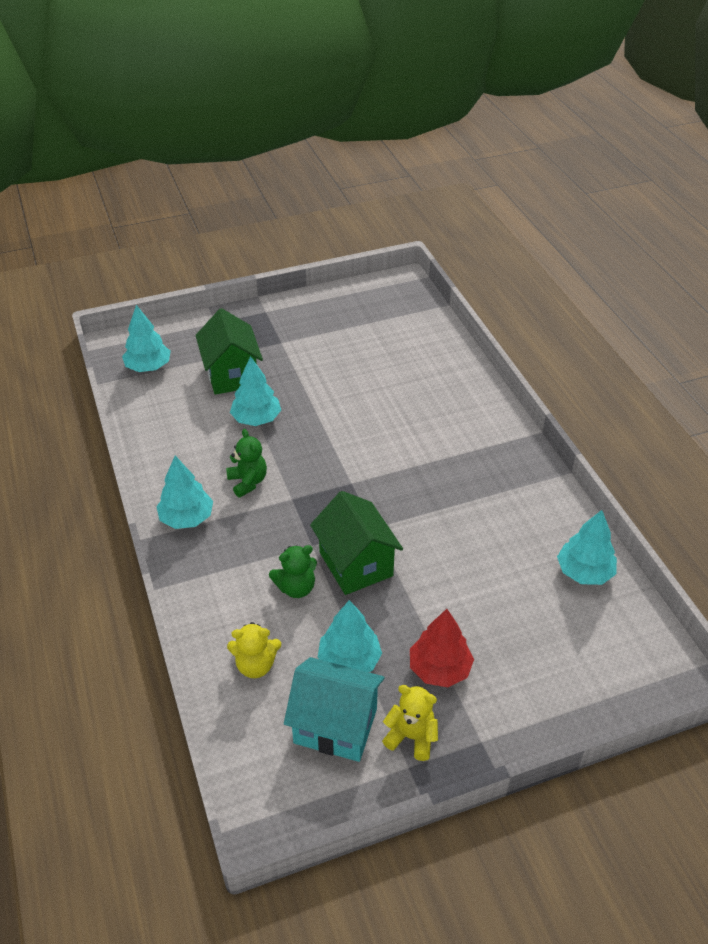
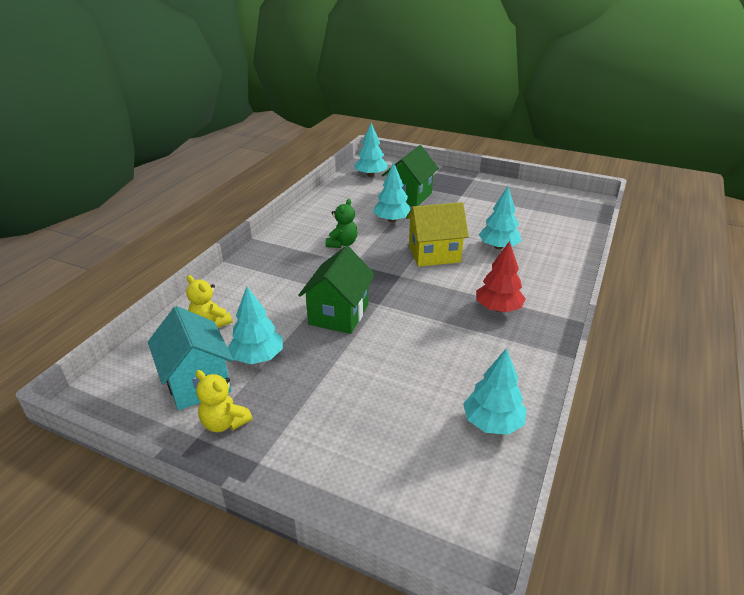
camera: 45 degrees right, 10 degrees down
(187, 518) = (287, 242): turquoise tree -> turquoise tree (498, 247)
(296, 587) = (288, 303): green teddy bear -> none
(349, 437) = (434, 254): none -> yellow house
(411, 737) = (224, 423): yellow teddy bear -> yellow teddy bear turned 150 degrees clockwise
(439, 669) = (299, 401): red tree -> red tree (498, 308)

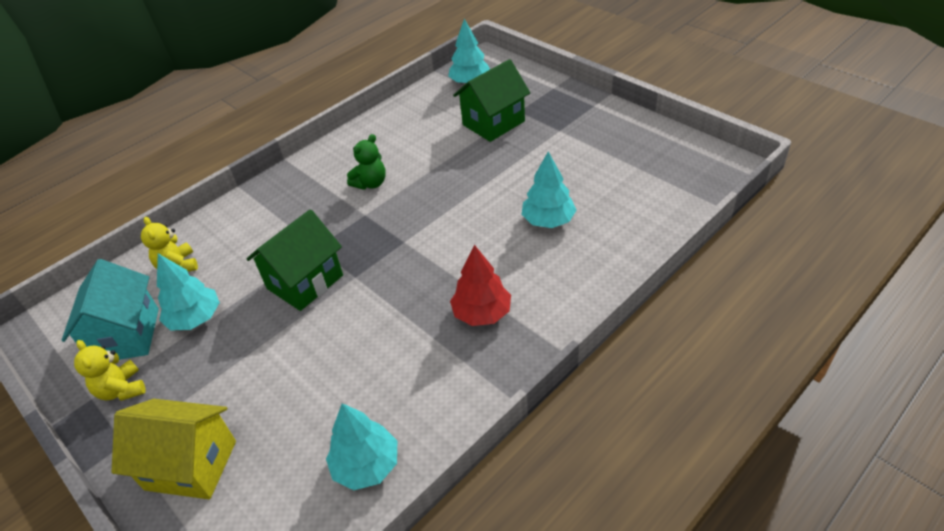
camera: 25 degrees right, 10 degrees up
(392, 220) = (448, 157): turquoise tree -> none
(434, 254) = (463, 218): yellow house -> yellow house (191, 465)

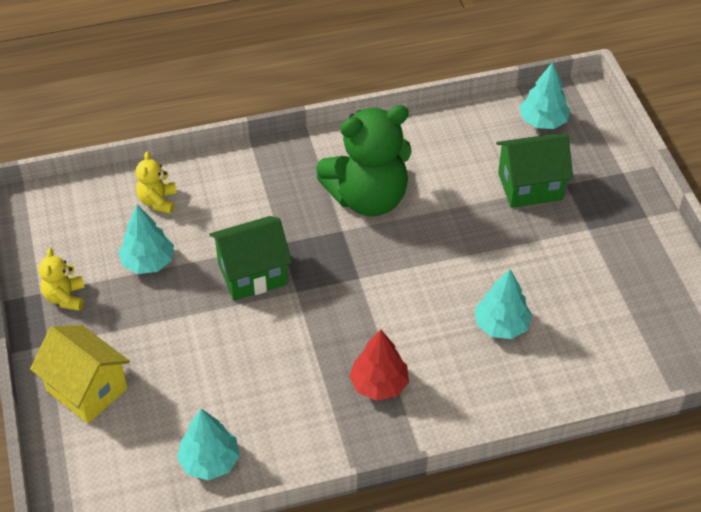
camera: 25 degrees right, 5 degrees up
(126, 335) = (89, 249): turquoise house -> none
(370, 183) = (368, 198): green teddy bear -> green teddy bear, size x2.22

